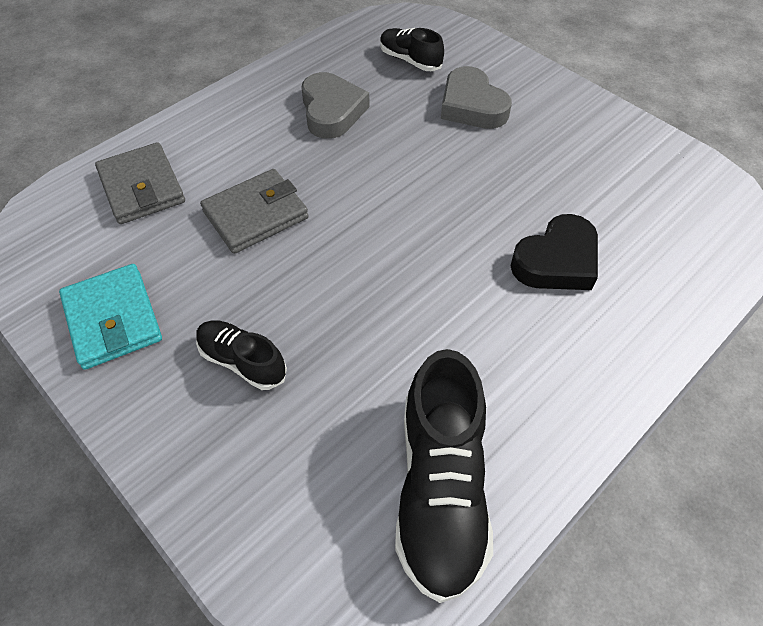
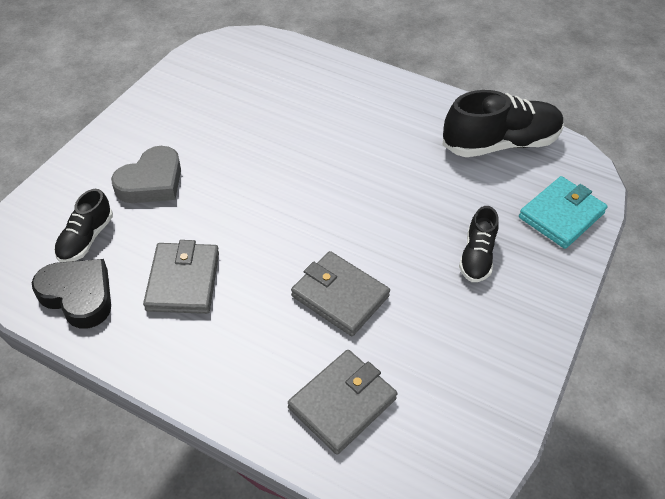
camera: 110 degrees left, 5 degrees down
(113, 319) = (489, 353): turquoise wallet -> turquoise wallet (561, 215)
(332, 111) = (183, 281): grey heart -> grey wallet
(556, 261) = (313, 115): black heart -> black heart (78, 296)

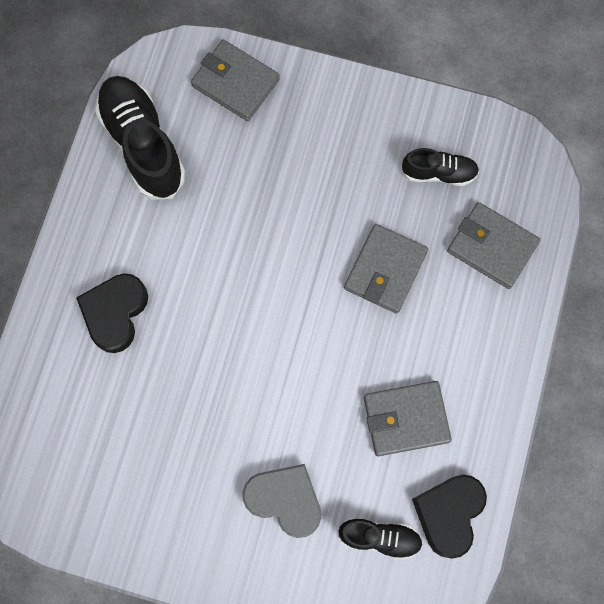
camera: 100 degrees left, 25 degrees up
(349, 107) = (115, 313): none -> black heart
(476, 256) = (307, 155): black shoe -> black shoe (439, 173)
(561, 215) = (235, 83): turquoise wallet -> grey wallet

